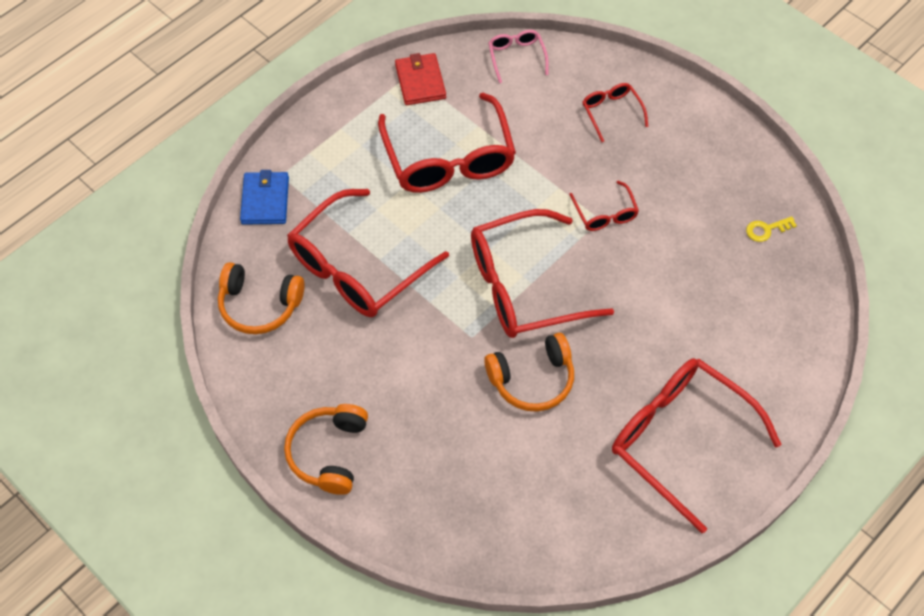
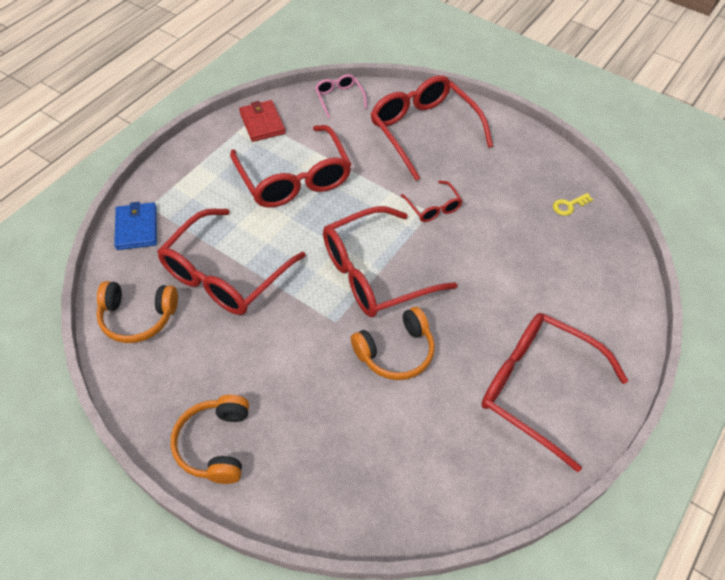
camera: 10 degrees left, 5 degrees down
(611, 112) = (423, 131): red glasses -> red glasses, size x2.15

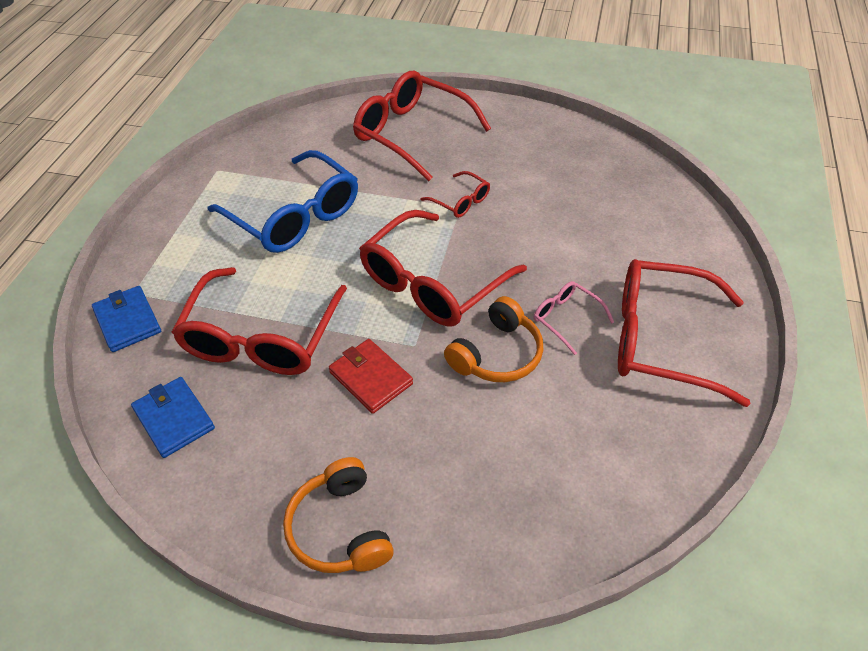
camera: 20 degrees left, 5 degrees down
(138, 317) = (174, 419): orange headphones -> blue wallet
(262, 123) = (230, 172): red wallet -> red wallet (371, 378)
(294, 178) = (294, 216): red glasses -> blue glasses
(339, 98) = (305, 126): pink glasses -> pink glasses (566, 318)
(569, 206) = (593, 162): yellow key -> none

